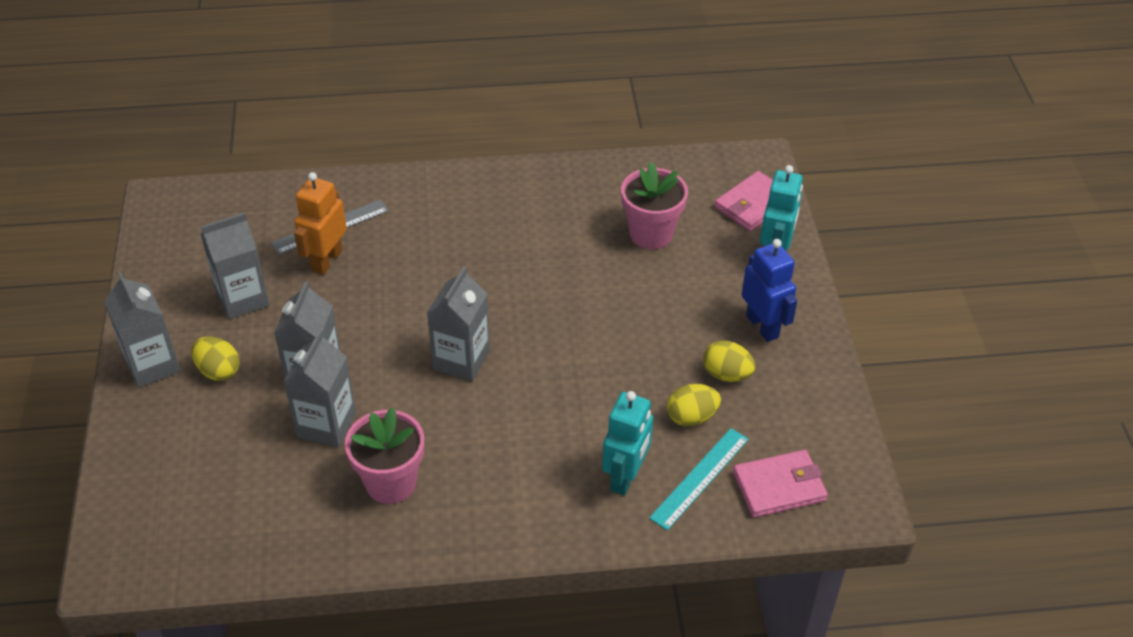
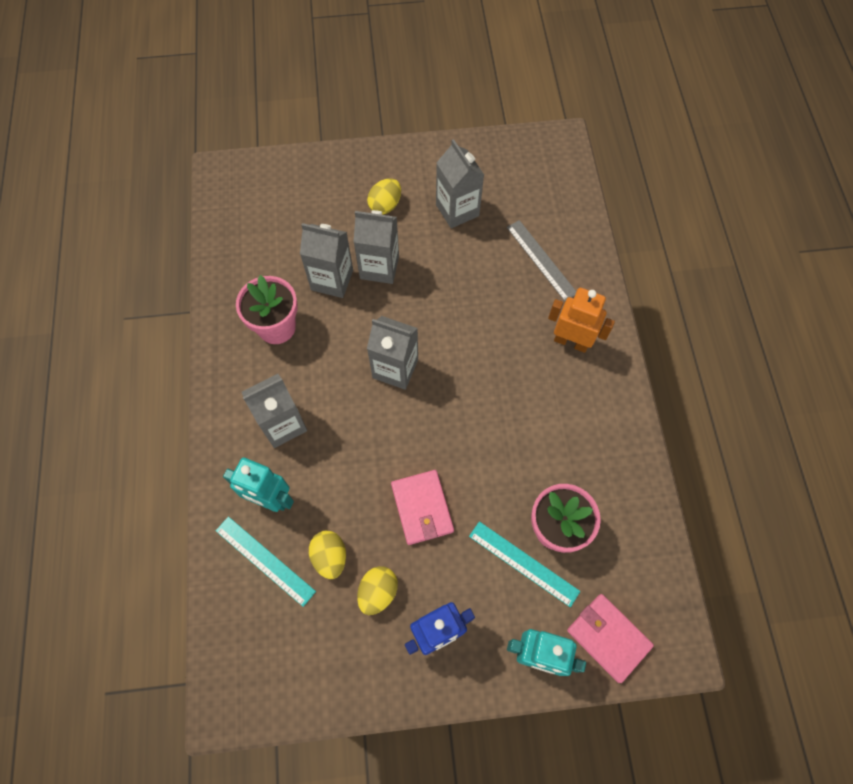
camera: 90 degrees right, 20 degrees up
(152, 365) = (391, 165): grey carton -> grey carton (283, 424)
(326, 260) = (502, 261): orange robot -> orange robot (571, 341)
(687, 259) = (523, 563): none -> turquoise ruler
(779, 487) = (250, 630): pink wallet -> pink wallet (422, 508)

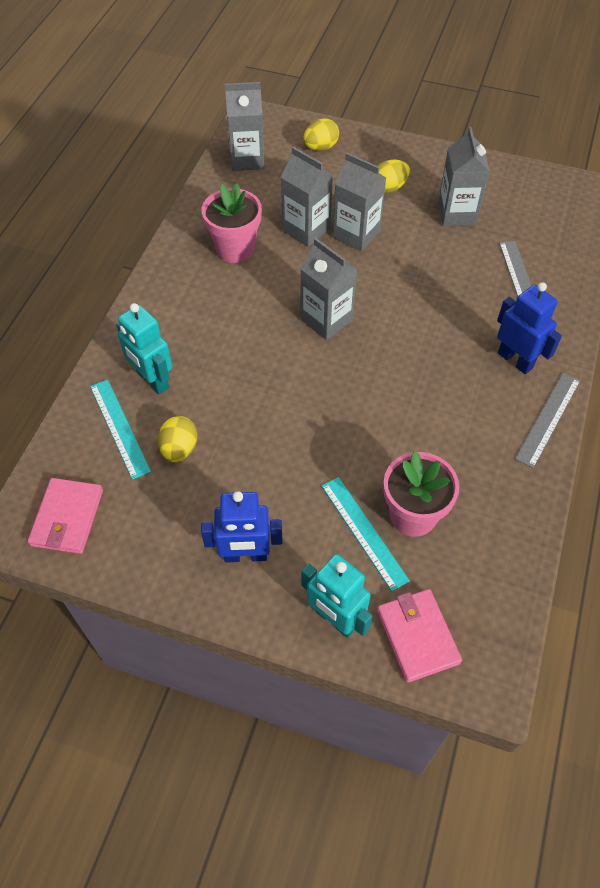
camera: 25 degrees right, 10 degrees down
(283, 424) = (197, 326): grey carton -> grey carton (247, 159)
(378, 592) = (207, 497): yellow egg -> yellow egg (320, 147)
(422, 508) = (288, 444): pink wallet -> pink wallet (67, 518)
(571, 341) = (515, 360): orange robot -> blue robot
(621, 388) = (548, 419): none -> grey ruler

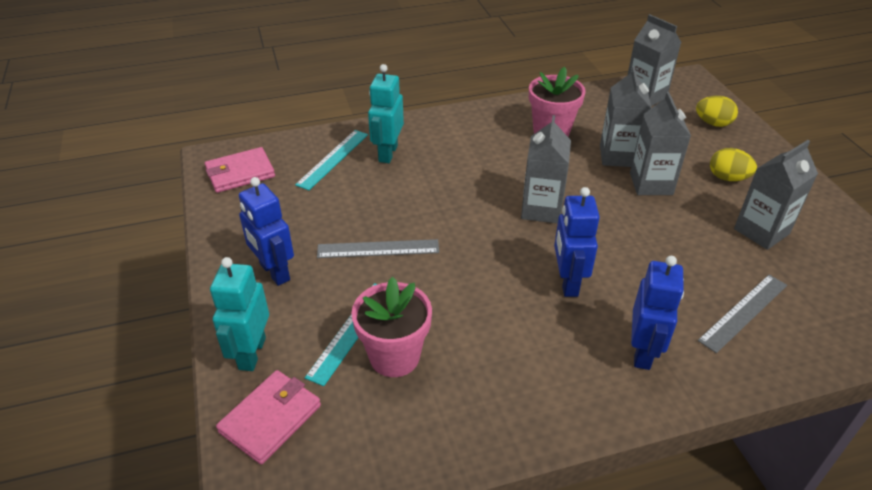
camera: 55 degrees right, 15 degrees down
(179, 449) = (340, 194): yellow egg -> none
(419, 357) = (567, 282): none -> blue robot
(548, 419) = (600, 411): grey ruler -> grey ruler (378, 249)

